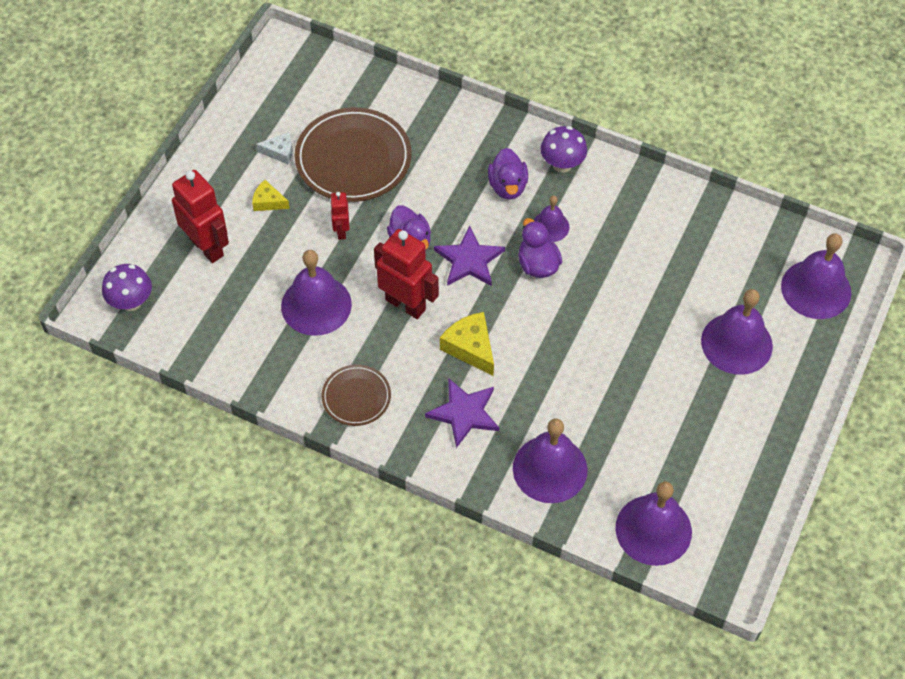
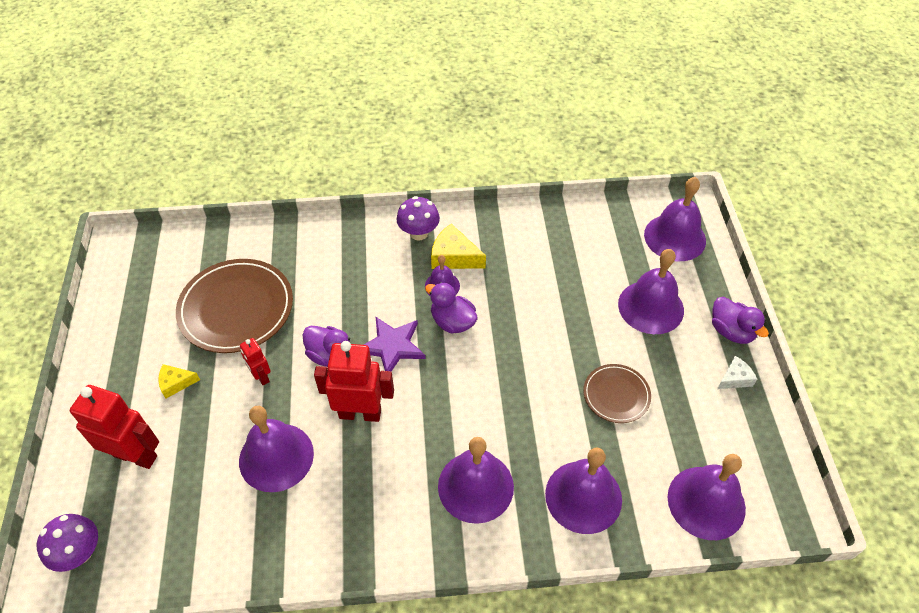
camera: 30 degrees left, 5 degrees down
(279, 152) = (163, 334): white cheese -> white cheese (734, 378)
(356, 397) = (366, 526): brown plate -> brown plate (616, 395)
(464, 413) = (475, 486): purple star -> purple bell
(470, 347) = (442, 422): yellow cheese -> yellow cheese (454, 257)
(507, 186) = (386, 270): purple duck -> purple duck (731, 331)

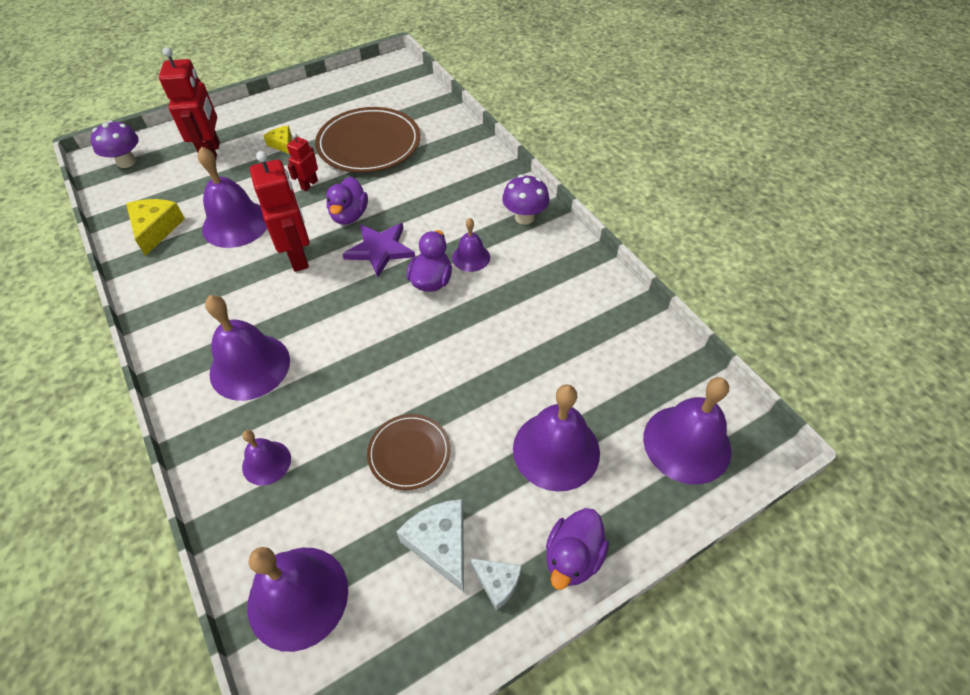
camera: 65 degrees right, 0 degrees up
(454, 257) = (512, 252): yellow cheese -> yellow cheese (156, 229)
(583, 496) = (266, 462): purple bell -> purple bell, size x0.55
(696, 400) = (440, 544): none -> white cheese

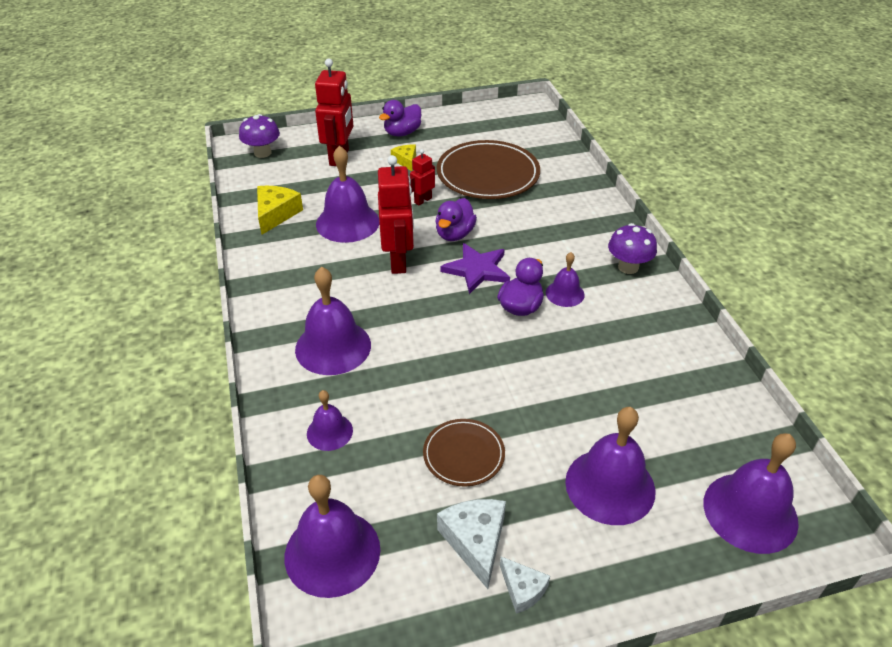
camera: 15 degrees right, 10 degrees down
(572, 557) = (604, 586): purple duck -> purple duck (402, 133)

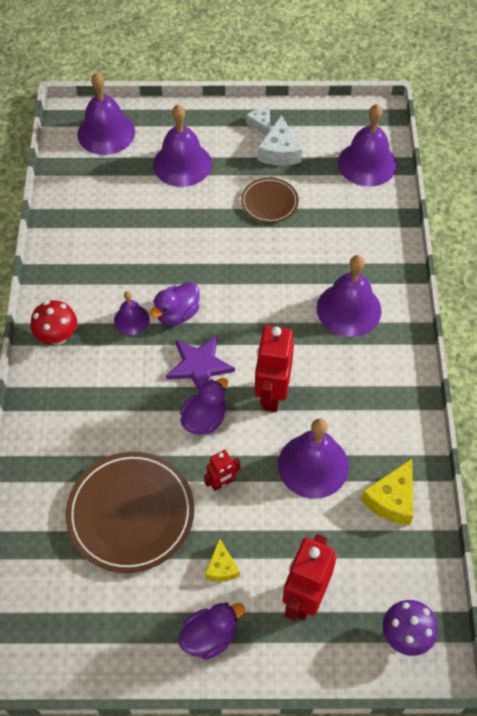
camera: 165 degrees left, 15 degrees up
(329, 432) = (360, 237): purple bell -> none
(628, 267) = (57, 336): purple mushroom -> red mushroom

